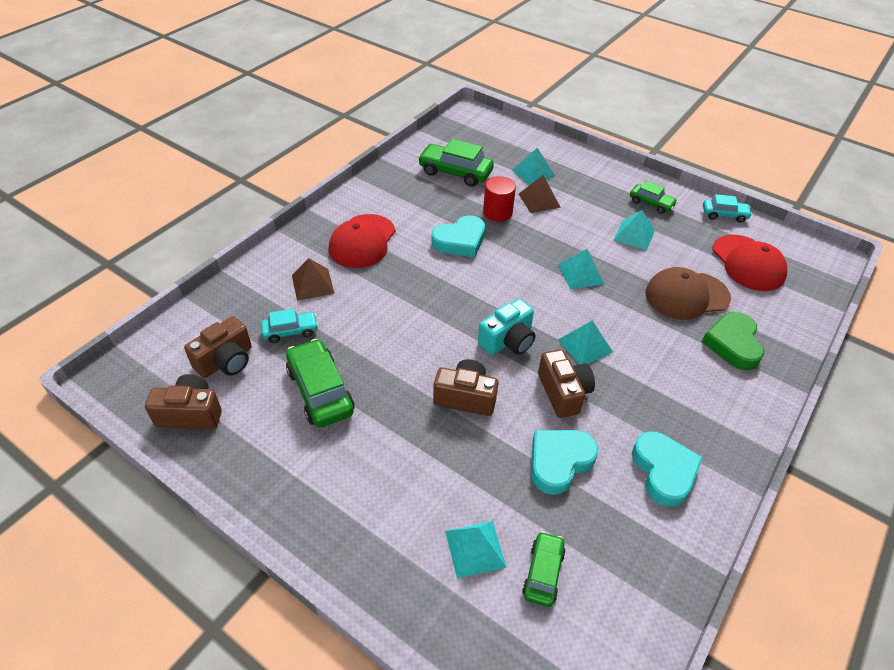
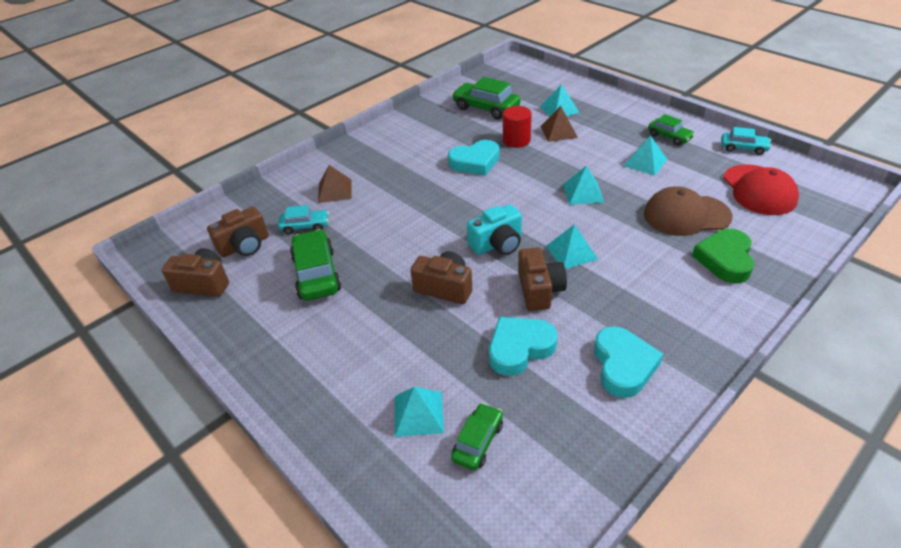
camera: 15 degrees right, 5 degrees down
(362, 241) = (387, 160): red cap -> none

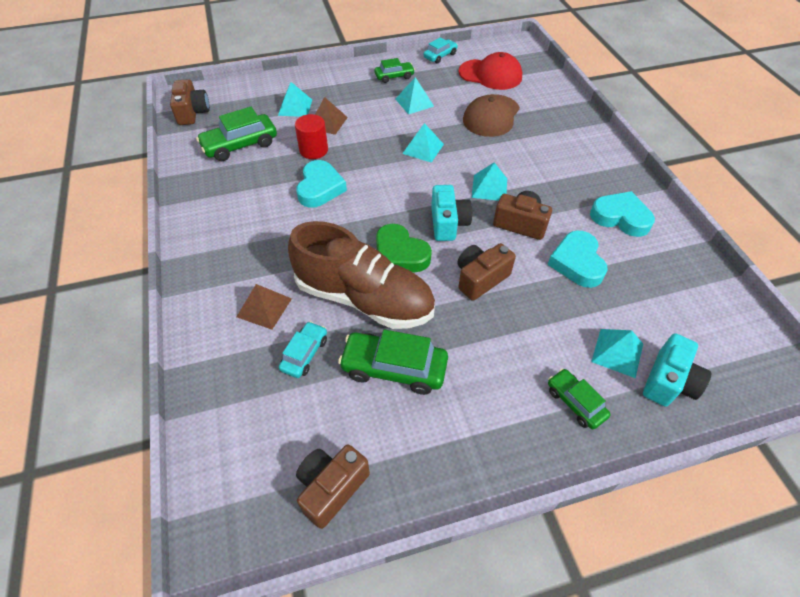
camera: 65 degrees left, 10 degrees up
(244, 246) = (292, 424): brown camera -> brown camera (192, 112)
(375, 232) = (364, 298): none -> brown shoe
(406, 467) = (669, 381): none -> turquoise camera
(478, 441) = (659, 326): green car -> green car (575, 402)
(725, 259) = (548, 124): green heart -> green heart (400, 254)

